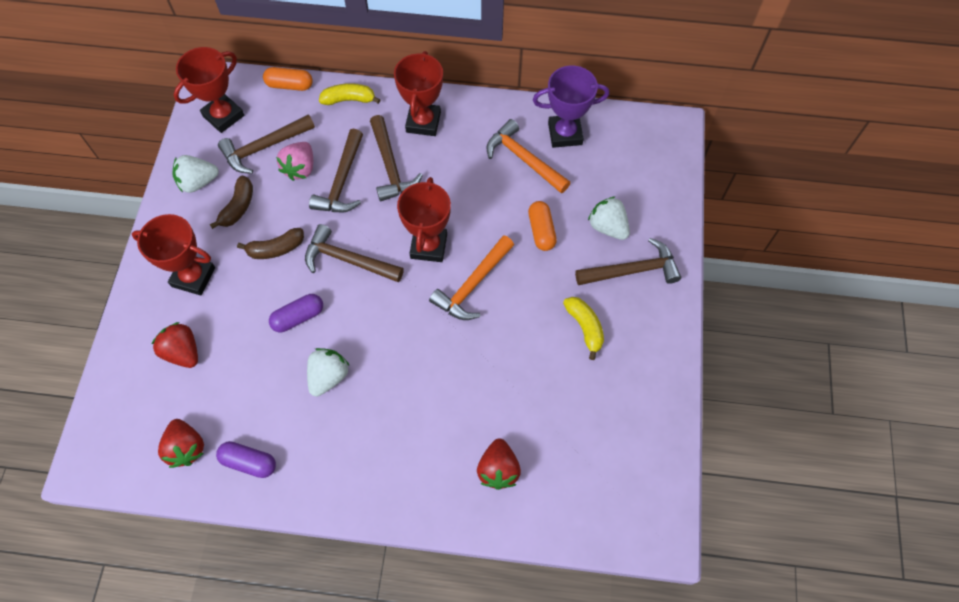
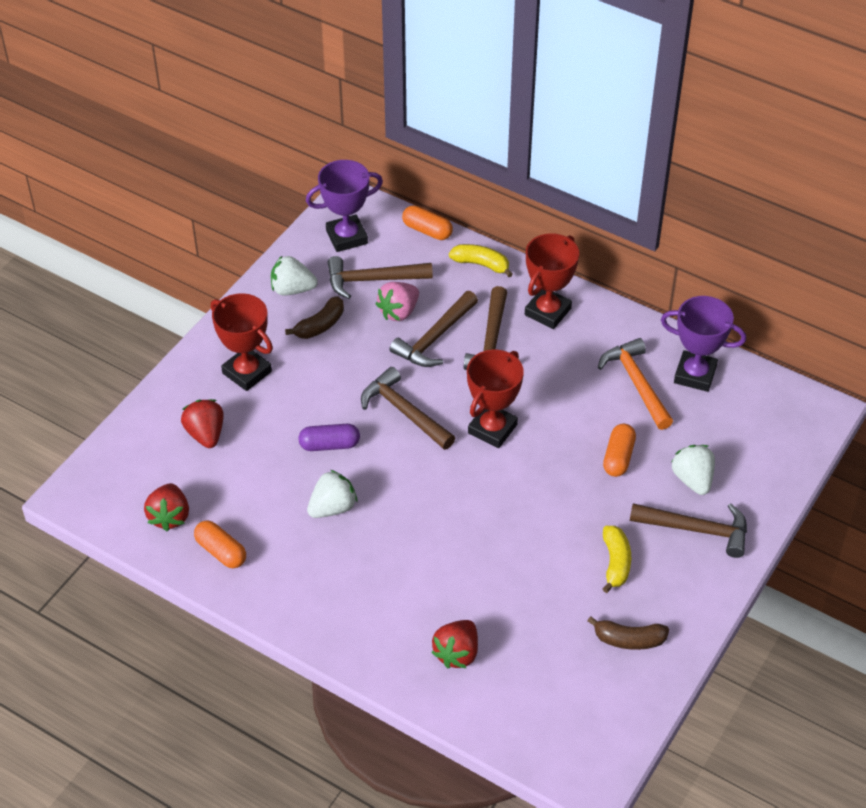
camera: 25 degrees right, 15 degrees down
(223, 116) = (346, 237): red trophy -> purple trophy
(249, 462) = (221, 551): purple capsule -> orange capsule
(276, 249) = (338, 376): brown banana -> brown banana (629, 640)
(472, 285) = (519, 481): orange hammer -> none

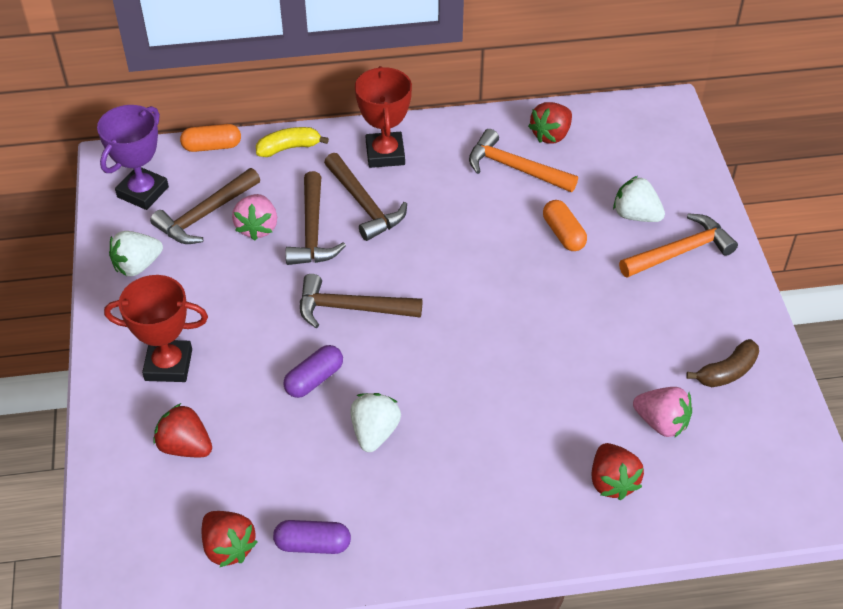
camera: 40 degrees left, 0 degrees up
(221, 551) = (313, 544): orange capsule -> purple capsule
(320, 325) = (196, 281): brown banana -> none
(492, 429) = (441, 275): red trophy -> none
(537, 640) = (661, 423): none -> pink strawberry
(615, 563) = (651, 318): yellow banana -> none
(695, 375) = (551, 135): purple trophy -> red strawberry
(697, 530) = (680, 251): brown hammer -> orange hammer

